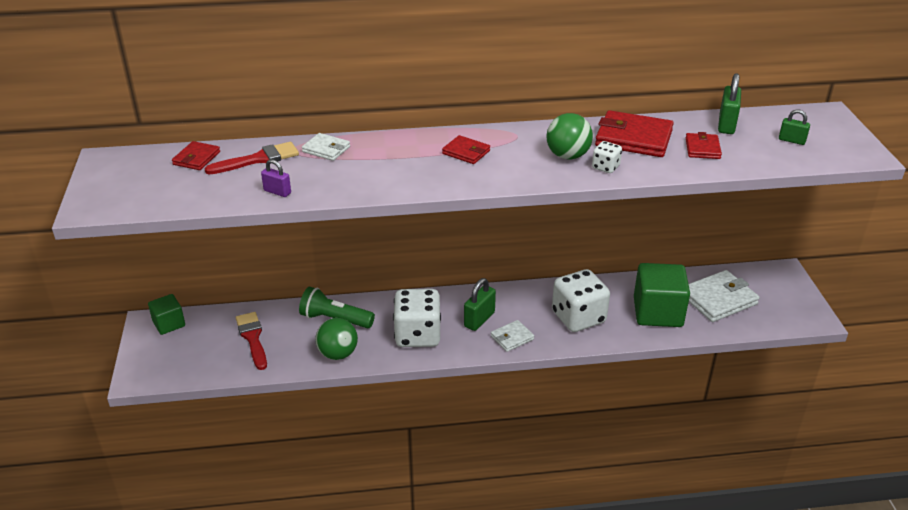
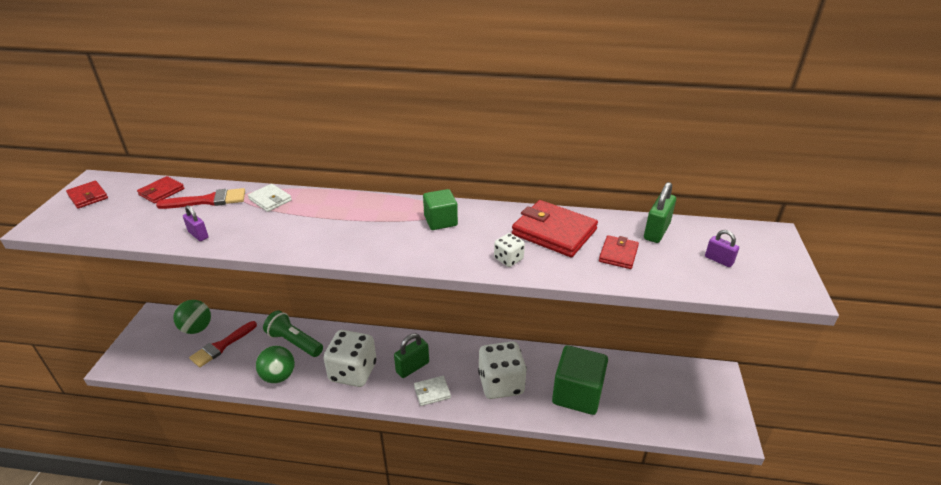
camera: 15 degrees right, 0 degrees up
(169, 324) = (167, 320): green cube -> green cube (440, 221)
(252, 338) = (221, 346): red brush -> red brush turned 135 degrees counterclockwise
(466, 152) = (387, 222): red wallet -> red wallet (88, 196)
(567, 156) = (479, 241): green ball -> green ball (197, 328)
(718, 299) = (642, 392): white wallet -> none
(791, 140) = (718, 260): green padlock -> purple padlock

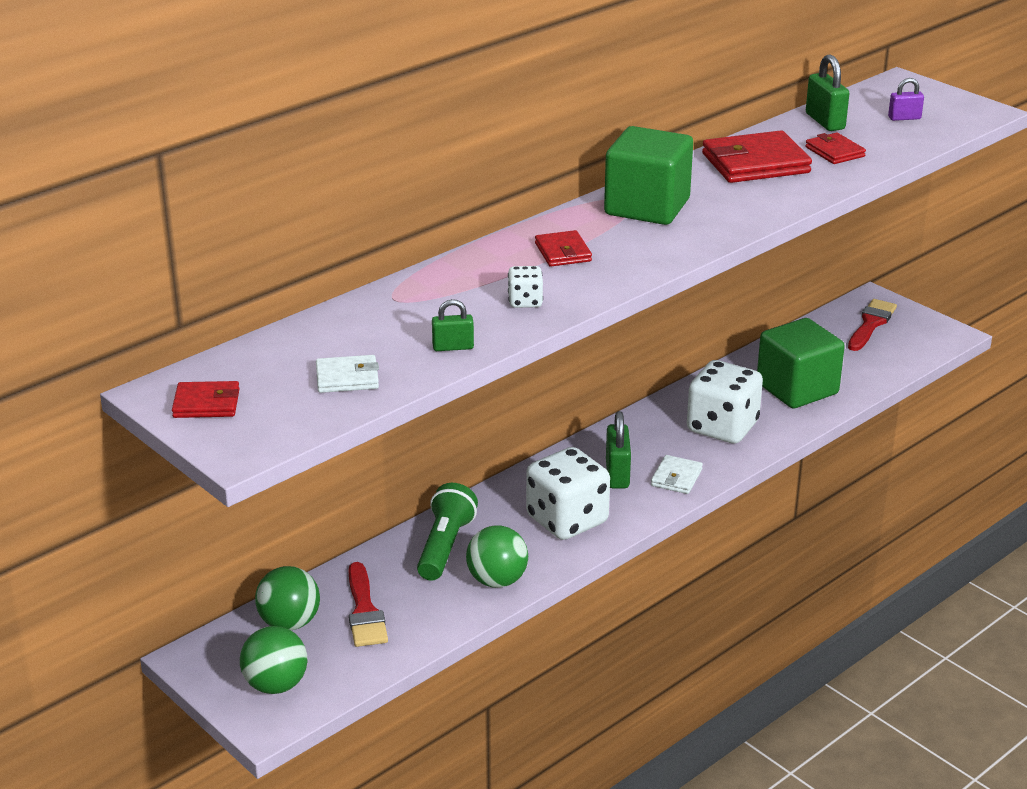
camera: 50 degrees left, 5 degrees down
(146, 351) = (276, 685): none -> green ball
(161, 192) = (287, 349): red wallet -> red wallet (563, 252)
(198, 235) = (453, 347): purple padlock -> green padlock
(208, 200) = (370, 322): red brush -> red brush (871, 324)
(270, 200) = (437, 284): white wallet -> white wallet (347, 378)
(294, 342) = (445, 546): green flashlight -> green flashlight turned 120 degrees clockwise
(440, 221) = (647, 207): green cube -> green cube, size x1.78
(508, 259) = (768, 200): white dice -> white dice (525, 301)

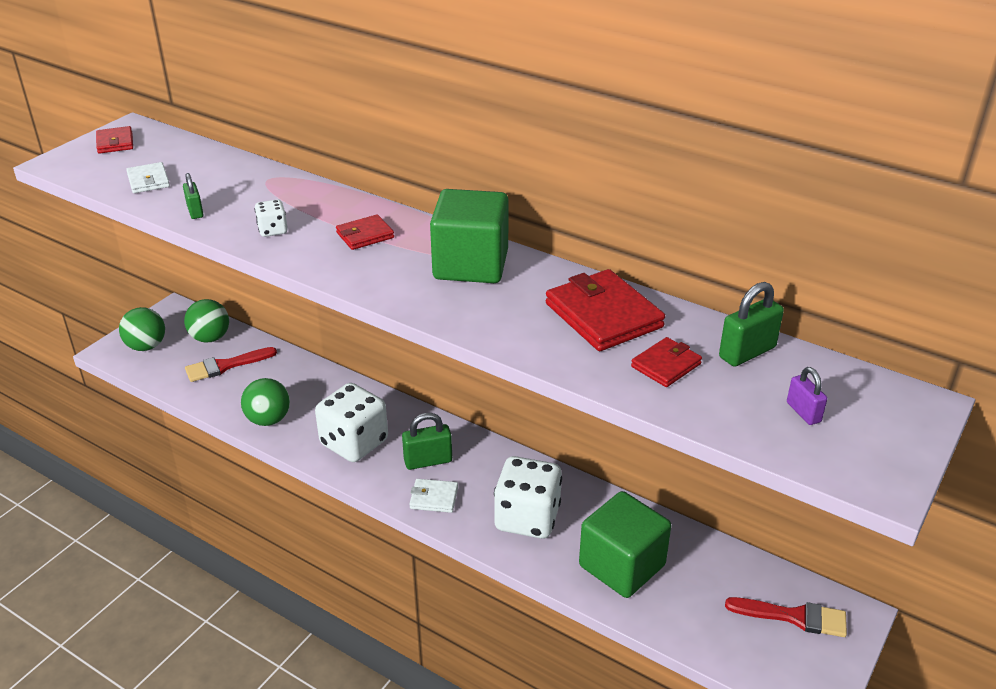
camera: 75 degrees right, 5 degrees up
(445, 546) = (307, 387): green flashlight -> none

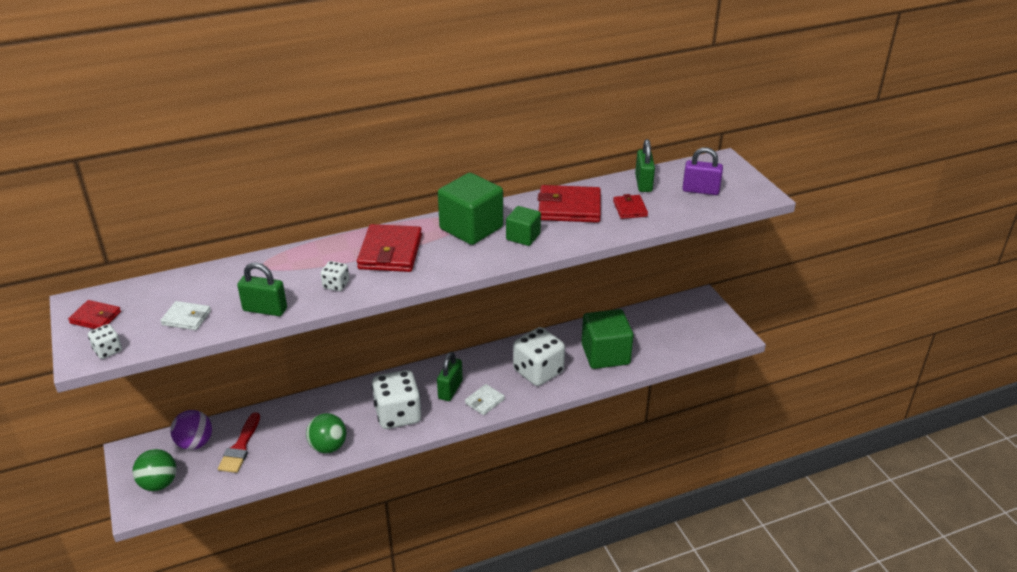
camera: 55 degrees left, 0 degrees up
(72, 168) = (108, 350): none -> white dice
(195, 211) = (265, 309): green padlock -> green padlock, size x1.62
(210, 338) = (195, 443): green ball -> purple ball
(365, 235) = (390, 252): red wallet -> red wallet, size x1.83
(495, 307) = (523, 237): none -> green cube
(794, 617) = (687, 316): red brush -> none
(803, 412) = (700, 190): purple padlock -> purple padlock, size x1.62

